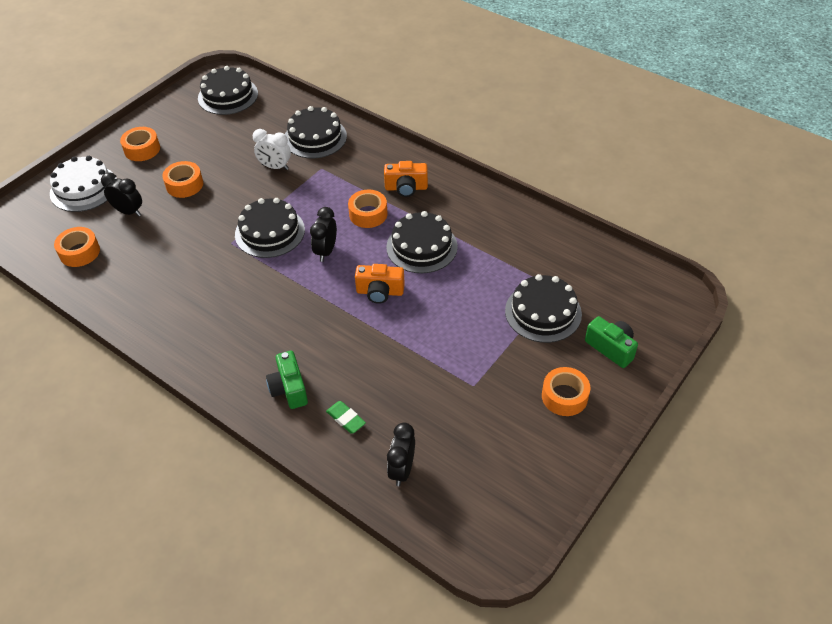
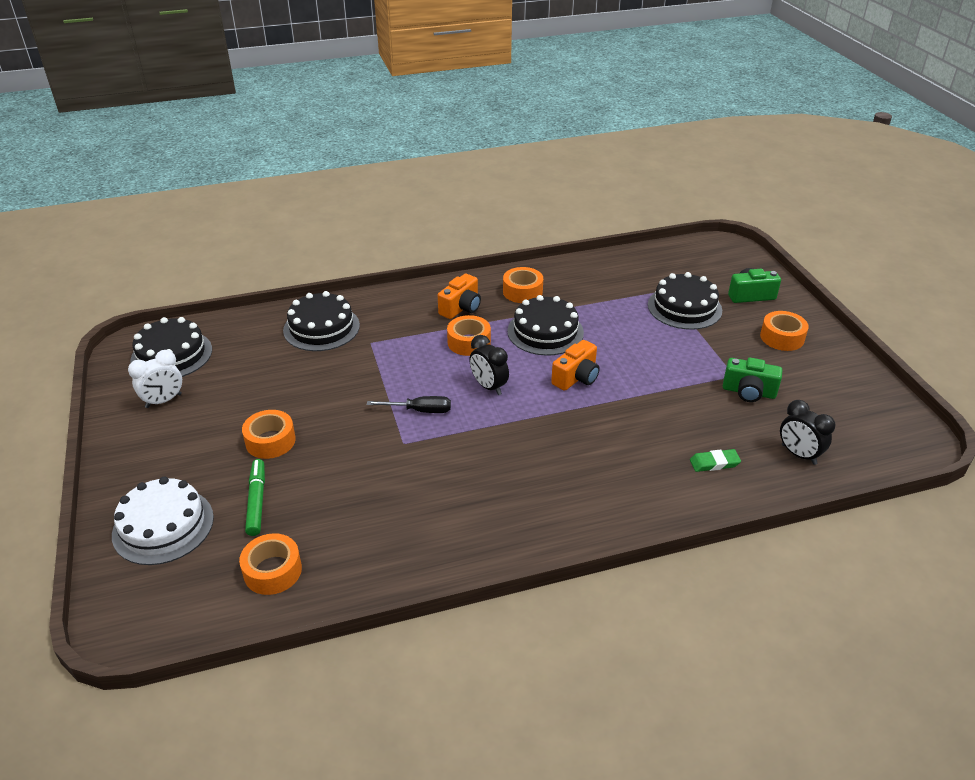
camera: 55 degrees left, 10 degrees down
(129, 212) = (256, 502): black clock -> green marker
(142, 149) = (164, 451): orange tape -> orange tape (522, 291)
(270, 232) = (420, 410): black cake -> black screwdriver
(275, 167) = (329, 369): white clock -> white clock (163, 401)
(289, 389) = (647, 484): green camera -> green camera (748, 392)

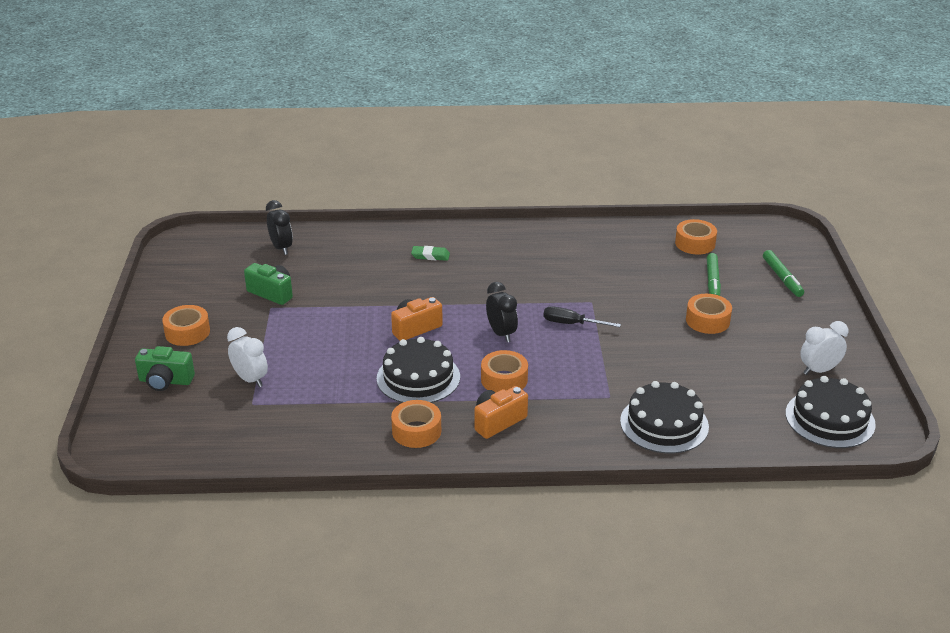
camera: 165 degrees left, 5 degrees down
(163, 526) = (782, 278): white cake -> green marker
(684, 307) = (250, 379): black cake -> white clock
(714, 463) = (350, 252): green eraser -> green eraser (430, 256)

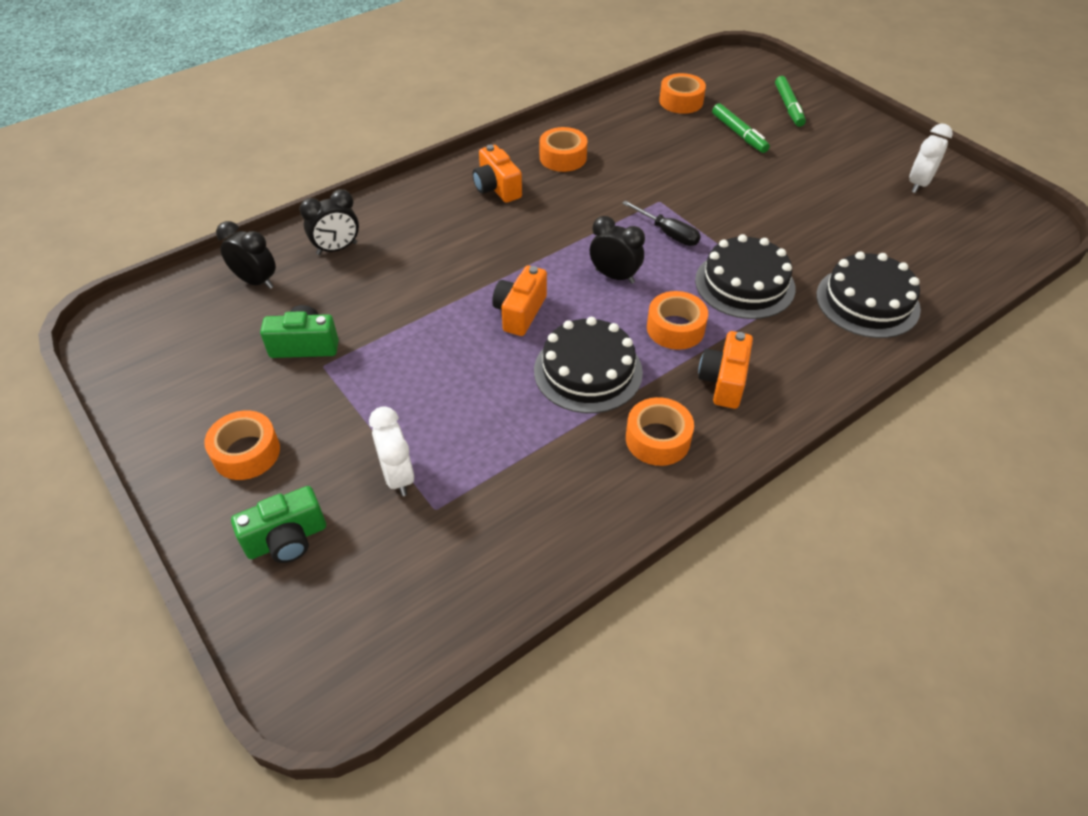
camera: 35 degrees left, 15 degrees up
(250, 379) = (398, 476): white clock -> white clock turned 120 degrees counterclockwise
(346, 248) = (337, 249): none -> black clock
(430, 256) = (443, 218): green eraser -> none
(486, 251) = (497, 188): none -> orange camera
(571, 324) = (668, 233): black screwdriver -> black screwdriver turned 120 degrees counterclockwise
(707, 320) = (779, 175): orange tape -> orange tape (563, 157)
(782, 278) = (788, 106): green marker -> green marker turned 45 degrees clockwise
(830, 419) = (980, 227): black cake -> black cake (744, 284)

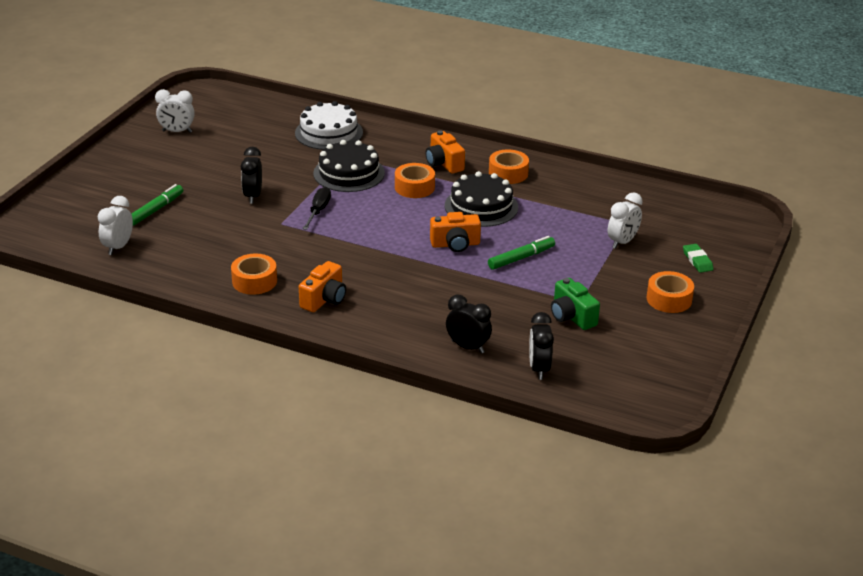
camera: 120 degrees left, 15 degrees down
(287, 539) = (697, 260): green camera -> green eraser
(614, 276) = (385, 220): black clock -> black clock (253, 196)
(681, 101) = (118, 247): orange tape -> white clock
(724, 381) = (444, 163): orange camera -> orange camera turned 75 degrees clockwise
(788, 106) = (94, 196): green marker -> green marker (520, 258)
(867, 302) = (329, 133): black cake -> white cake

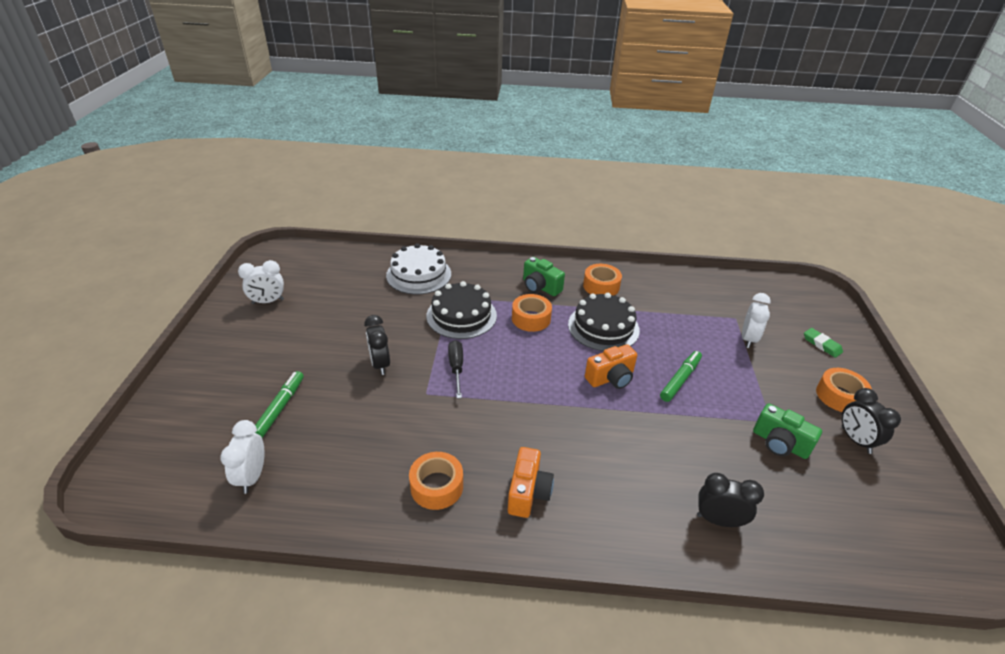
camera: 20 degrees left, 5 degrees up
(444, 163) = (540, 287): orange camera -> green camera
(539, 369) = (809, 531): black clock -> black clock (855, 440)

